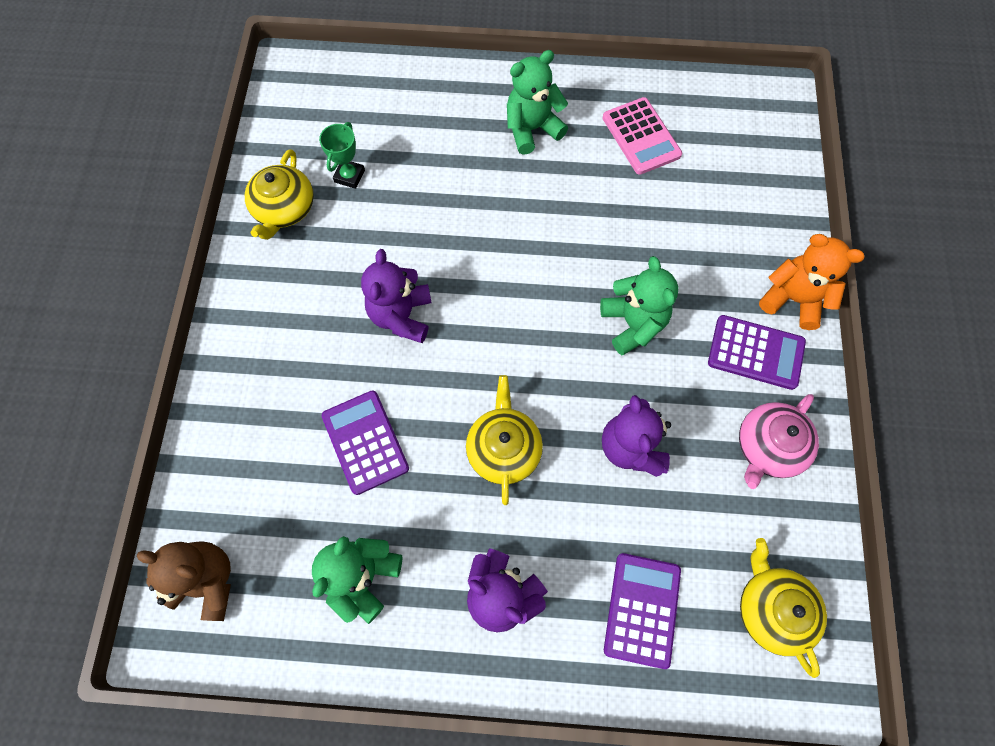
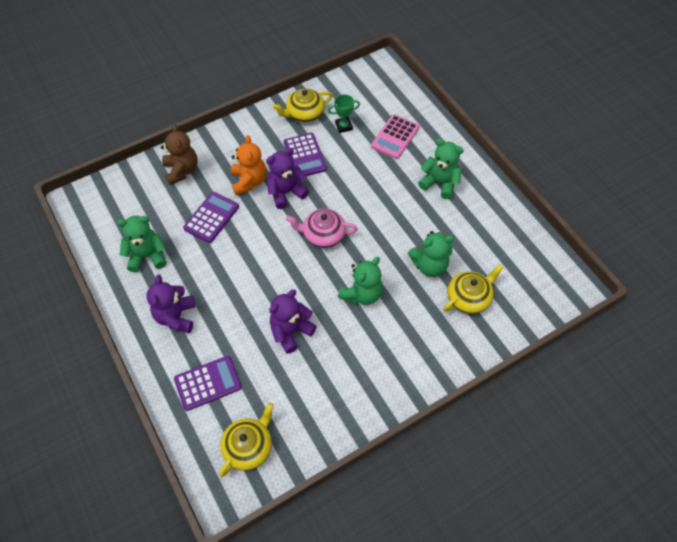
camera: 55 degrees right, 10 degrees down
(207, 581) = (108, 200): brown teddy bear -> brown teddy bear (182, 170)
(503, 448) = (249, 275): yellow teapot -> yellow teapot (469, 297)
(641, 136) = (481, 234): pink calculator -> pink calculator (395, 137)
(645, 220) = (429, 265): none -> green teddy bear
(755, 352) = (392, 363): purple calculator -> purple calculator (305, 156)
(768, 446) = (340, 398): pink teapot -> pink teapot (323, 234)
(793, 299) = (442, 365): orange teddy bear -> orange teddy bear (249, 181)

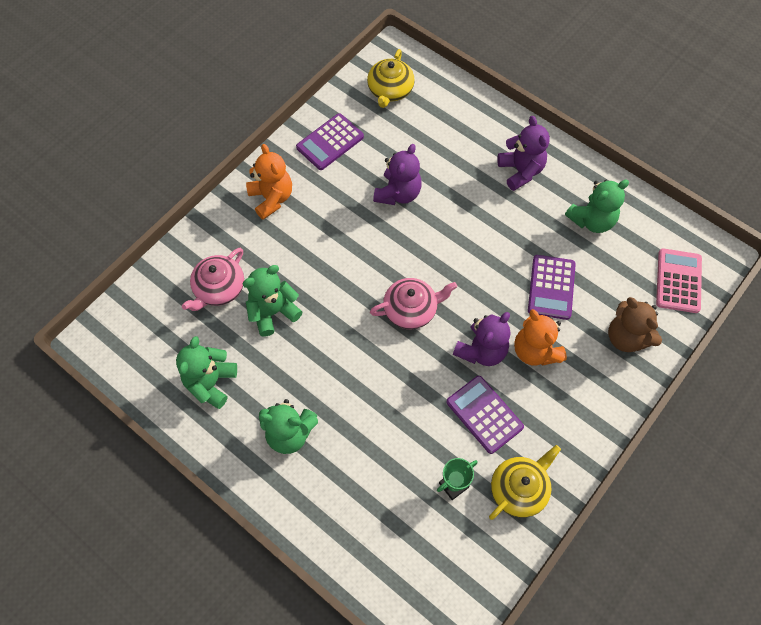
camera: 160 degrees right, 5 degrees up
(208, 383) = (454, 125): purple calculator -> purple calculator (330, 142)
(362, 294) = (339, 254): green teddy bear -> green teddy bear (211, 383)
(395, 137) = (373, 492): pink calculator -> pink calculator (678, 281)
(404, 364) = (271, 198): none -> orange teddy bear
(469, 297) = (219, 288): yellow teapot -> pink teapot

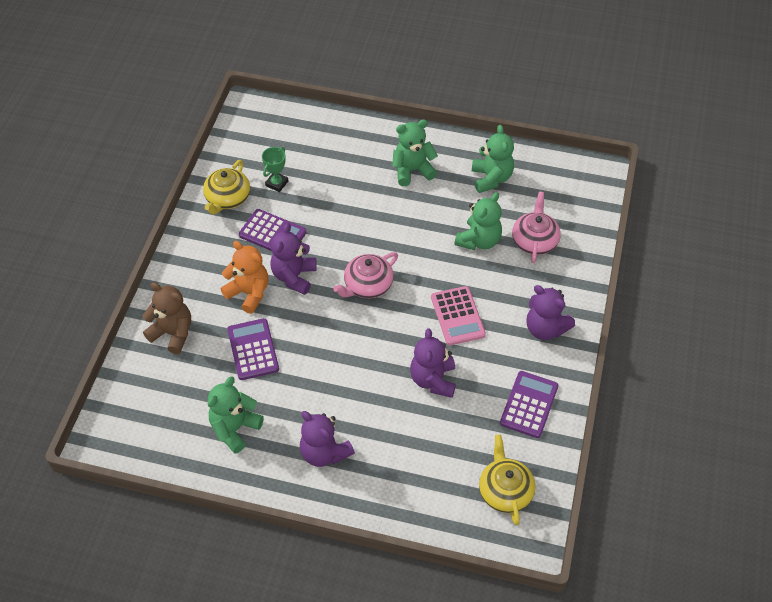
camera: 155 degrees right, 10 degrees down
(271, 198) = (545, 328): orange teddy bear -> purple teddy bear
(678, 281) = (135, 401): pink calculator -> pink calculator (458, 316)

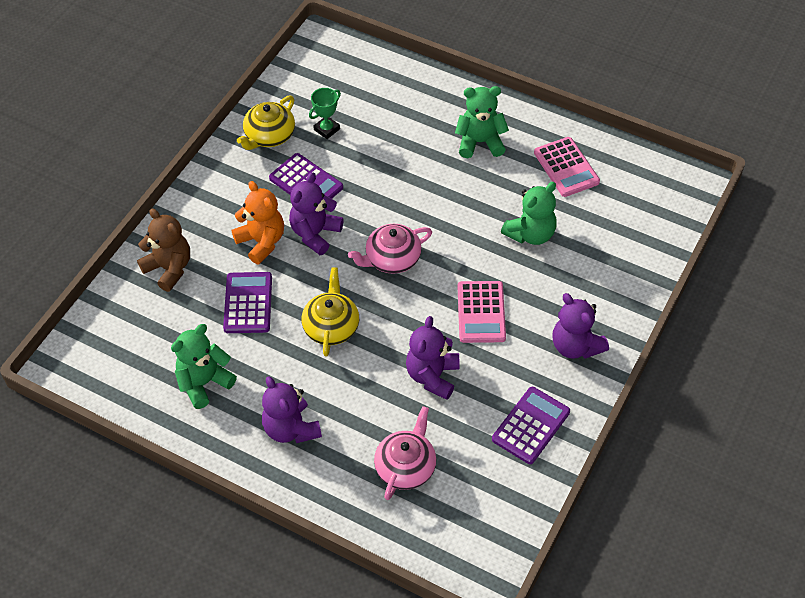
camera: 15 degrees right, 0 degrees up
(491, 178) = (566, 167): green teddy bear -> pink calculator
(505, 490) = (475, 513): yellow teapot -> yellow teapot (331, 326)
(534, 240) = (594, 246): pink teapot -> pink teapot (406, 466)

